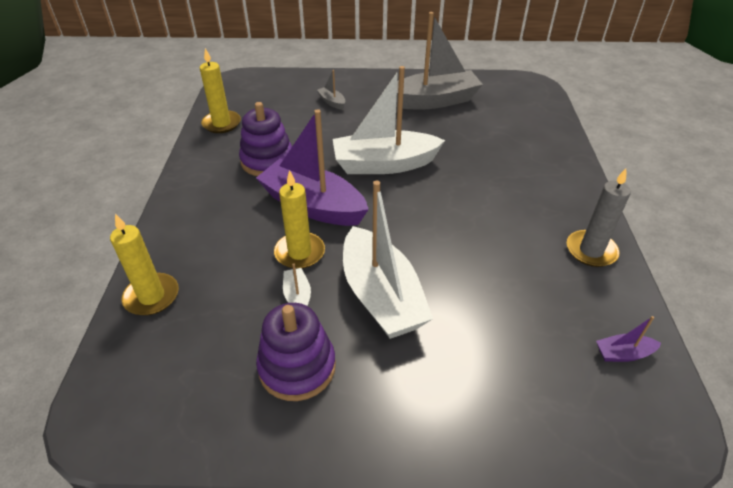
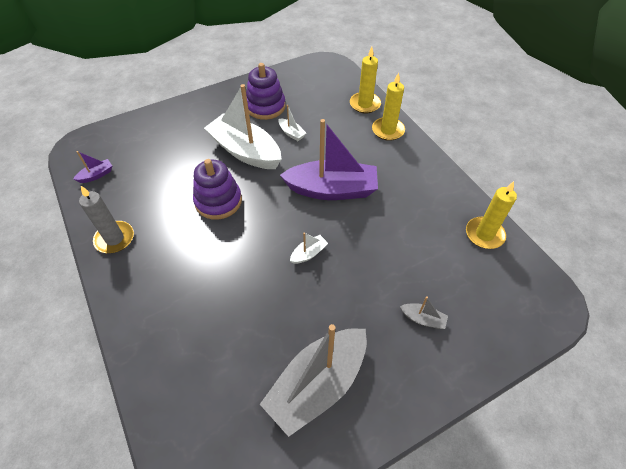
camera: 150 degrees right, 10 degrees up
(267, 161) = (402, 213): purple stacking toy -> purple stacking toy (218, 201)
(300, 252) = (311, 155): yellow candle -> yellow candle (388, 130)
(384, 164) = (308, 253): white boat -> white boat, size x0.41

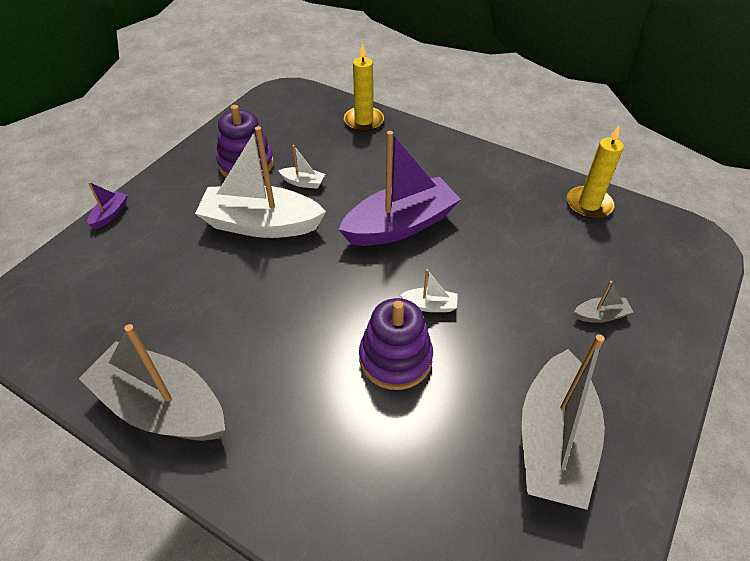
camera: 30 degrees left, 5 degrees down
(96, 175) = (67, 338): purple boat -> purple boat (110, 214)
(114, 238) = (162, 406): grey candle -> grey boat
(218, 201) = (272, 296): purple stacking toy -> purple stacking toy (395, 358)
(308, 253) = (430, 305): white boat -> white boat turned 75 degrees clockwise
(388, 130) = (411, 139): yellow candle -> none

